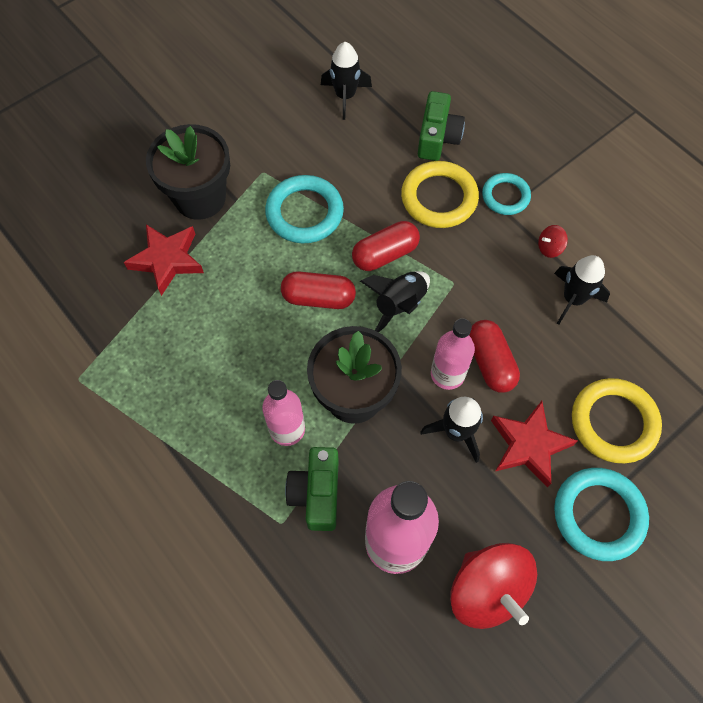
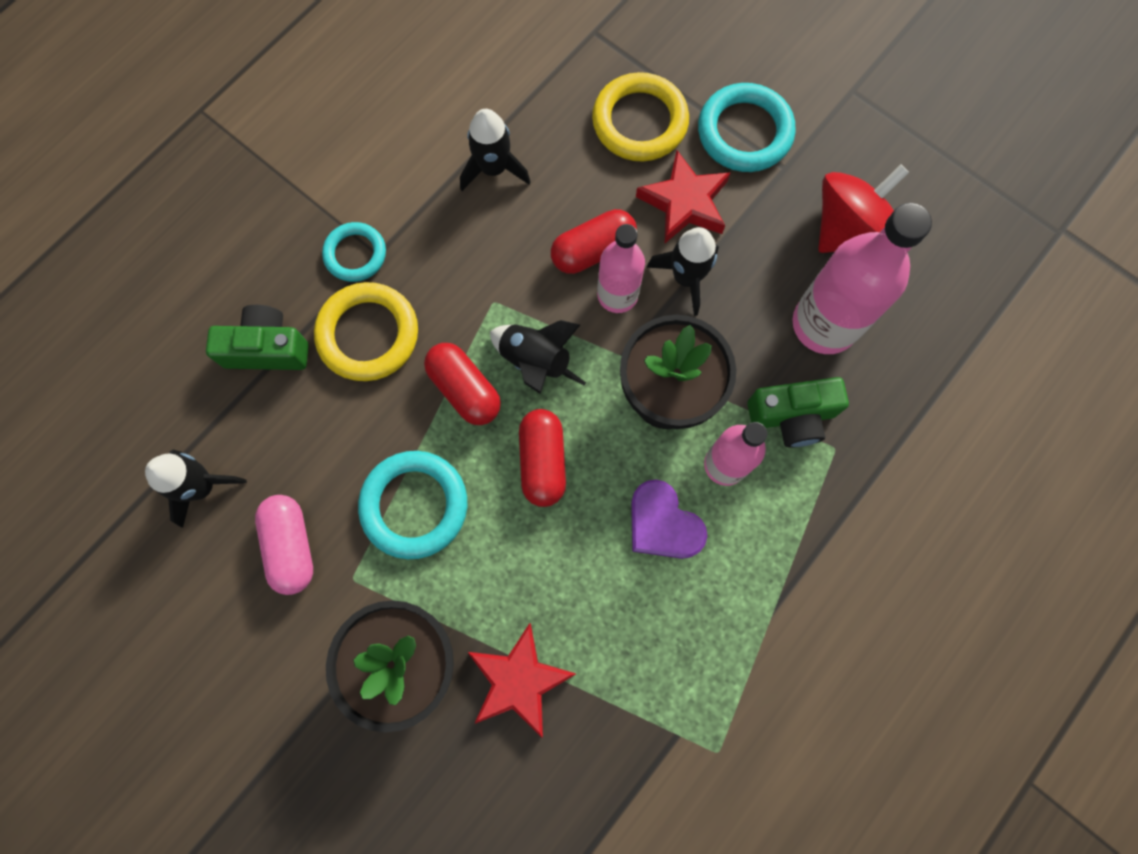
camera: 100 degrees left, 10 degrees up
(251, 373) = (663, 523): none -> purple heart
(293, 140) = (291, 546): none -> pink capsule
(549, 248) = (426, 198): red spinning top -> none

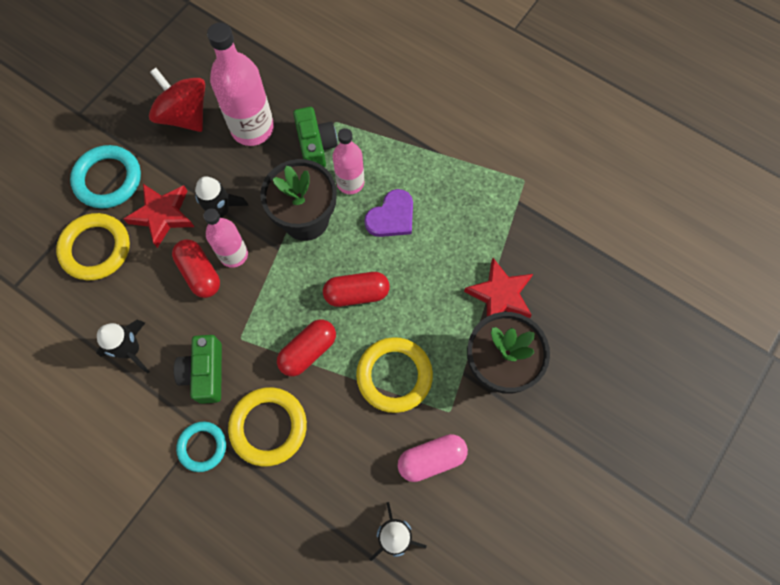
camera: 95 degrees left, 5 degrees down
(267, 348) = (282, 504): green camera -> green camera (205, 373)
(414, 505) = (394, 375): turquoise ring -> yellow ring
(535, 361) = (285, 305): black rocket -> none

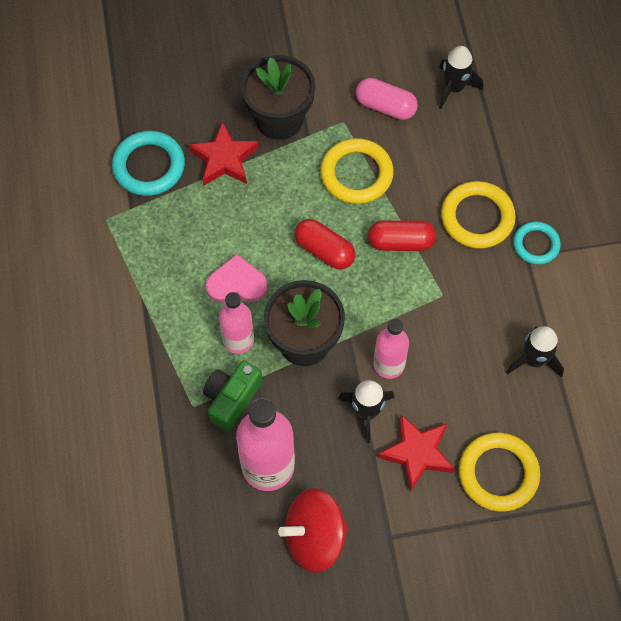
camera: 135 degrees left, 5 degrees down
(108, 179) = (436, 534): turquoise ring -> turquoise ring (149, 166)
(185, 115) = (314, 537): red spinning top -> red spinning top turned 75 degrees clockwise
(200, 273) = (429, 373): red capsule -> none
(205, 373) = (491, 293): green camera -> none
(391, 216) = (236, 283): purple heart -> pink heart

